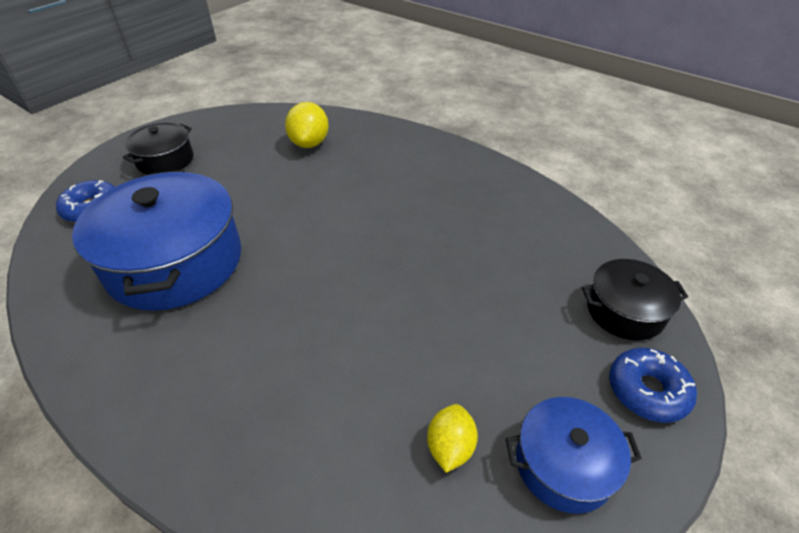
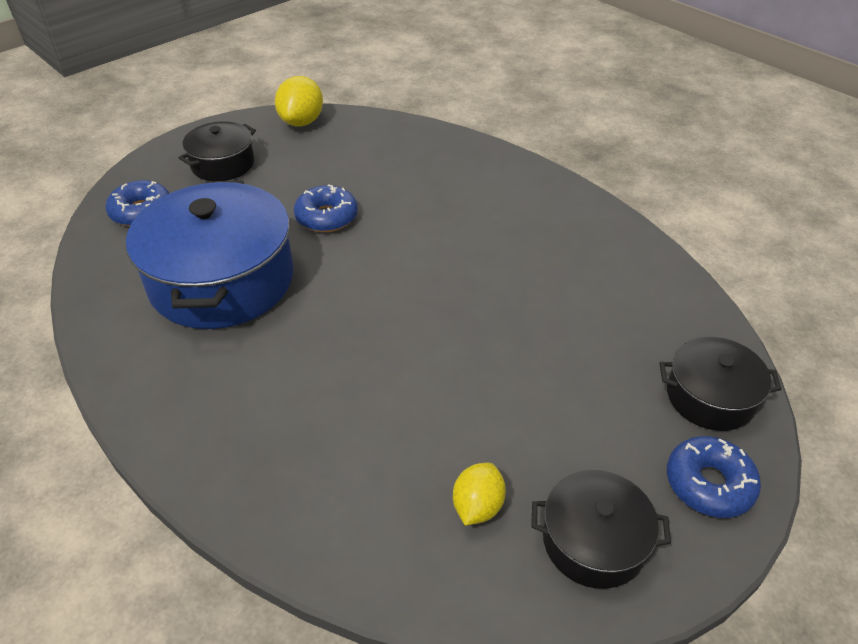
camera: 10 degrees right, 0 degrees up
(265, 195) = (326, 217): none -> blue donut
(309, 143) = (386, 160): yellow lemon -> yellow lemon (302, 122)
(563, 464) = (593, 541): blue pot -> black pot

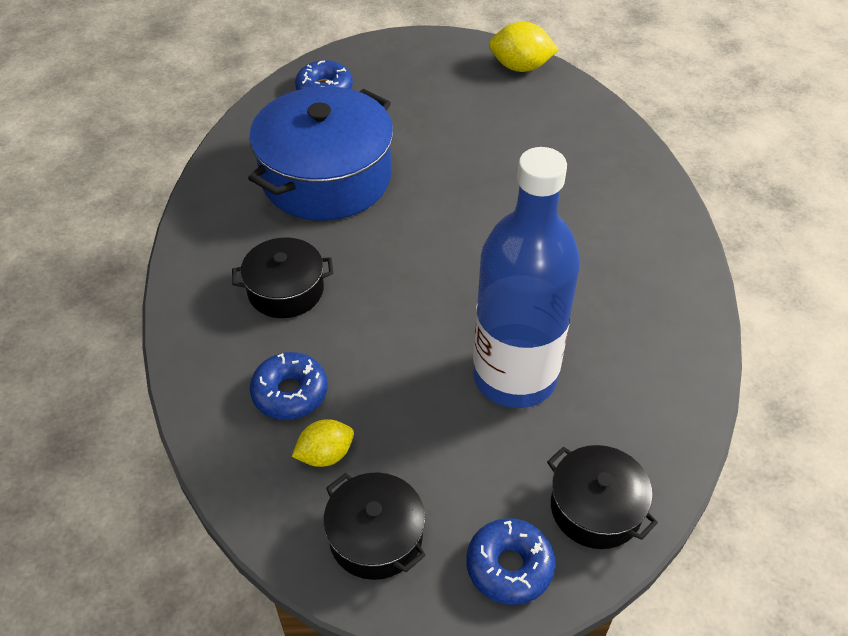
camera: 40 degrees right, 5 degrees up
(223, 164) = (419, 77): black pot -> black pot (286, 290)
(302, 122) = (520, 67): yellow lemon -> yellow lemon turned 45 degrees clockwise
(326, 217) = (452, 166): blue donut -> blue donut (290, 393)
(550, 342) = (514, 376): none -> blue bottle

